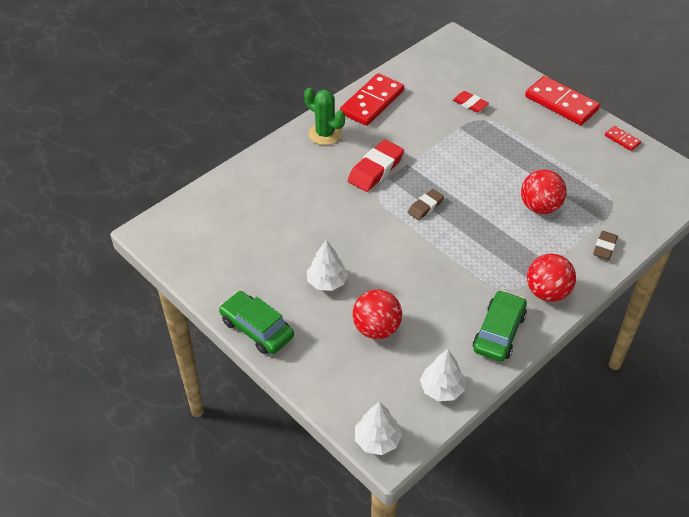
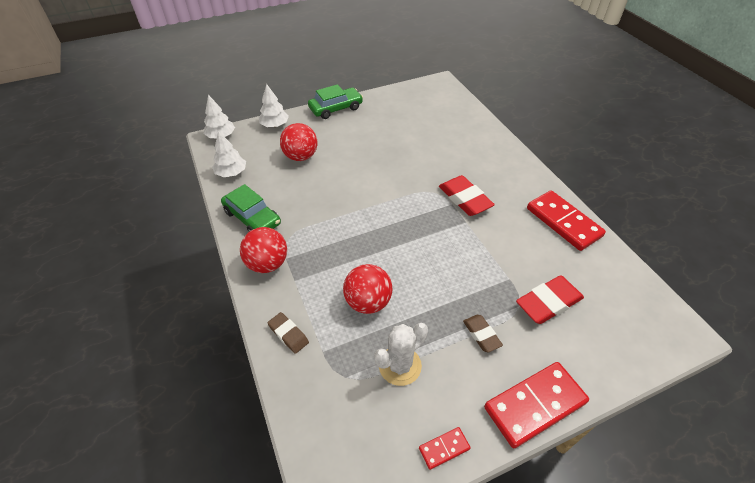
camera: 110 degrees right, 0 degrees up
(325, 134) = (521, 180): green cactus -> none
(327, 282) = (356, 144): white tree -> white tree (274, 125)
(425, 207) = (406, 217): brown eraser -> brown eraser (481, 335)
(470, 104) = (548, 303): red eraser -> red eraser, size x1.69
(582, 173) = (400, 365): none -> white cactus

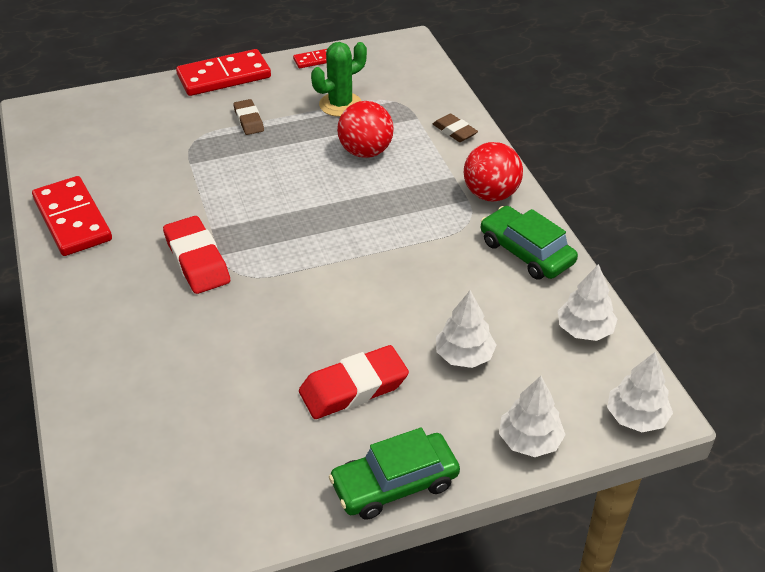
camera: 175 degrees left, 5 degrees down
(301, 156) = (464, 356): red ball -> white tree
(400, 365) = (340, 104): white cactus -> green cactus
(548, 303) = (159, 140): red eraser -> red eraser (353, 388)

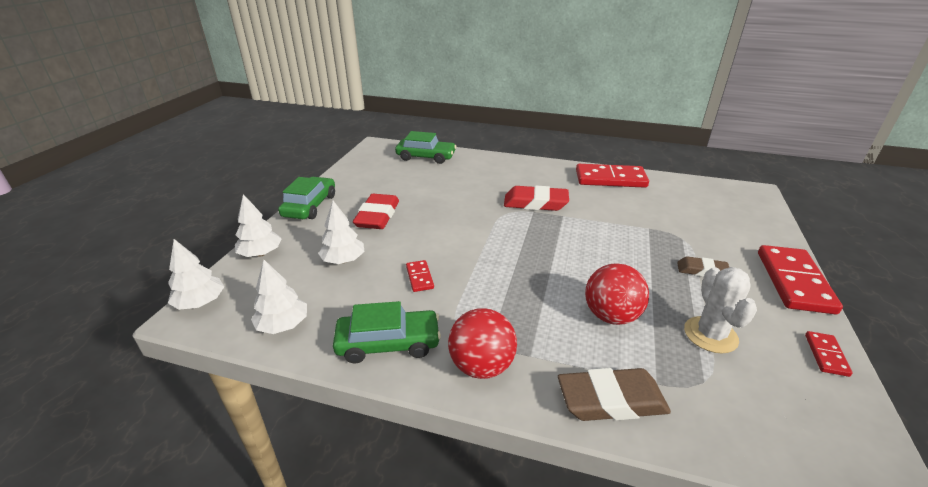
camera: 125 degrees right, 10 degrees down
(119, 452) = (426, 157): none -> green car
(340, 104) = (710, 335): green cactus -> white cactus
(430, 280) = (419, 277): none -> red domino
(454, 131) = (611, 400): brown eraser -> brown eraser, size x1.69

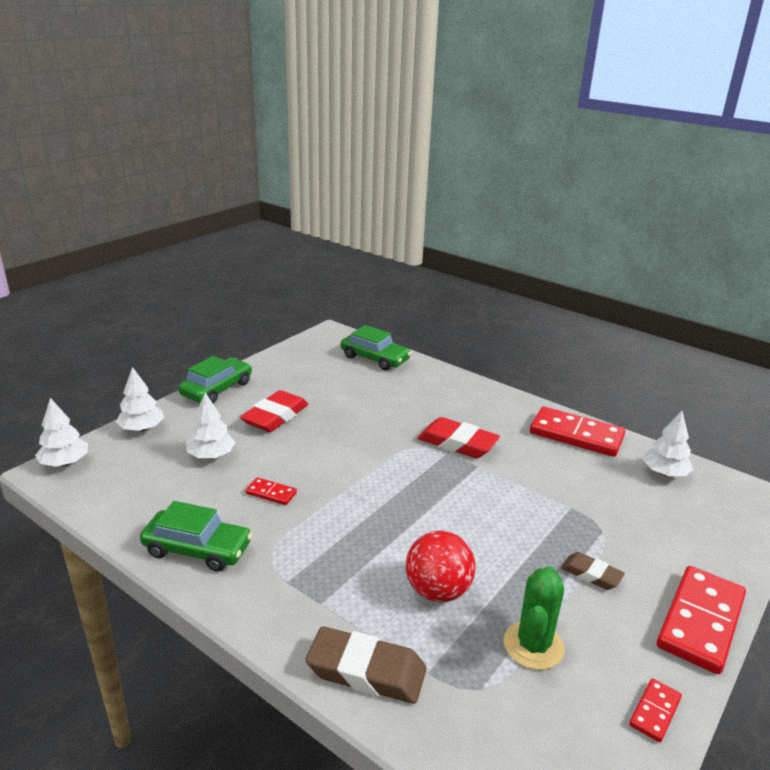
camera: 20 degrees right, 5 degrees down
(283, 325) = (119, 504): white tree -> white tree (664, 473)
(419, 277) = (271, 493): red domino -> red domino turned 75 degrees counterclockwise
(481, 366) = (266, 597): red ball -> none
(710, 335) = (533, 645): white cactus -> green cactus

